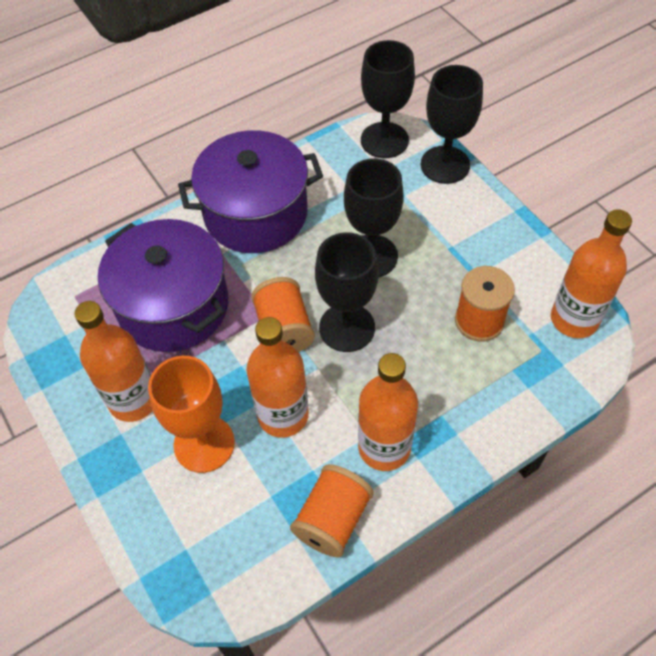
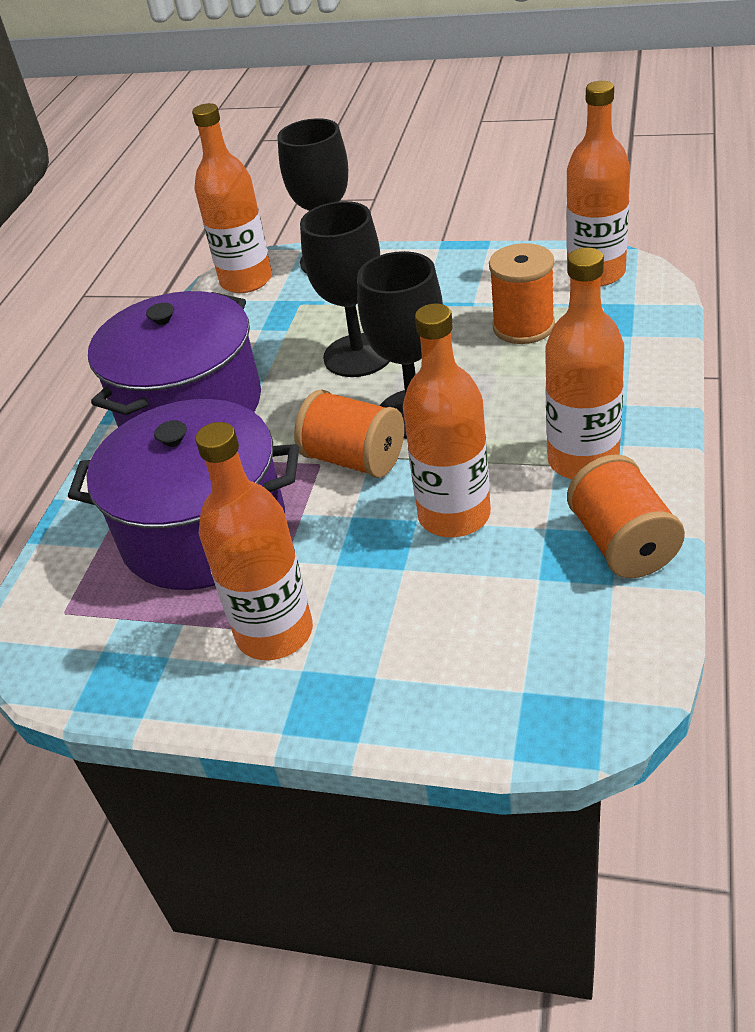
camera: 40 degrees left, 15 degrees down
(204, 444) = (409, 599): orange goblet -> none
(384, 140) = (246, 280): black goblet -> orange bottle

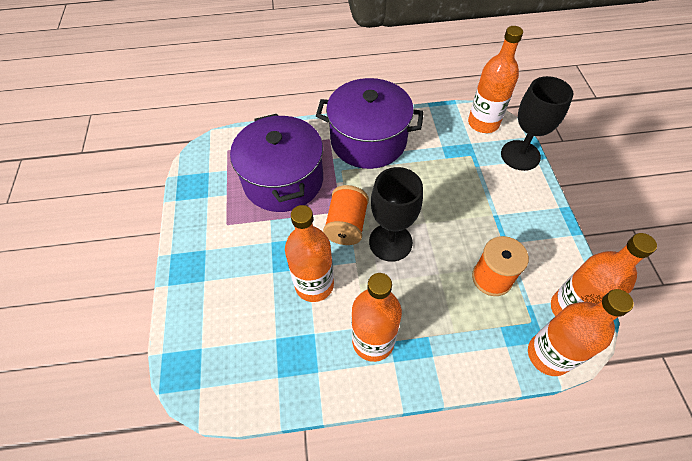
camera: 65 degrees right, 15 degrees up
(274, 633) = (225, 231): orange bottle -> orange bottle (548, 355)
(358, 355) = (433, 199): black goblet -> none
(622, 543) = (308, 377): orange spool -> none

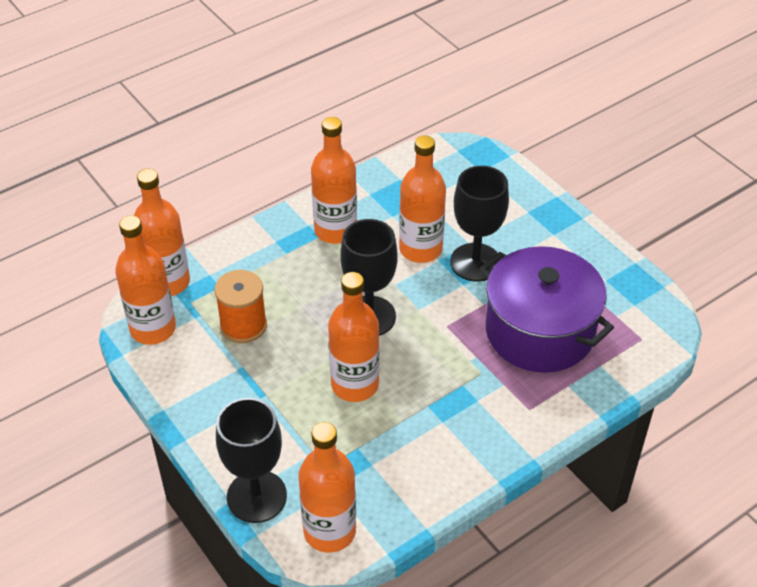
camera: 150 degrees right, 10 degrees down
(282, 252) = (475, 262): none -> black goblet
(346, 225) = (428, 314): orange spool -> none
(368, 140) = (476, 428): purple pot -> none
(428, 196) = (355, 385): none -> orange bottle

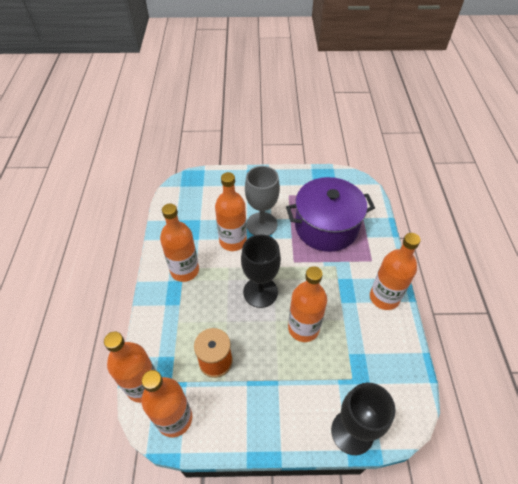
camera: 55 degrees left, 5 degrees up
(329, 531) = (400, 404): orange bottle -> orange bottle (384, 297)
(475, 262) = (261, 224): black goblet -> grey goblet

